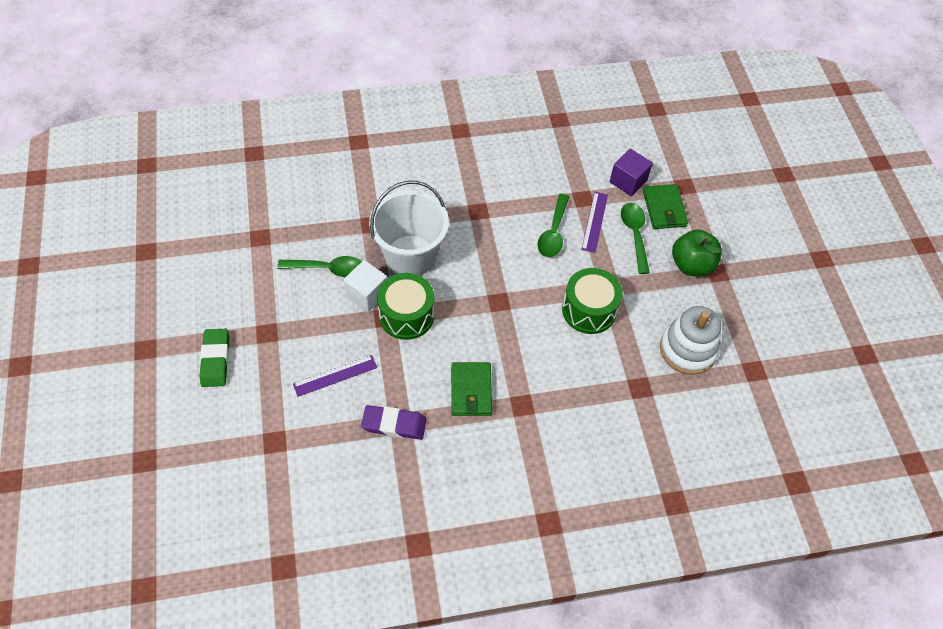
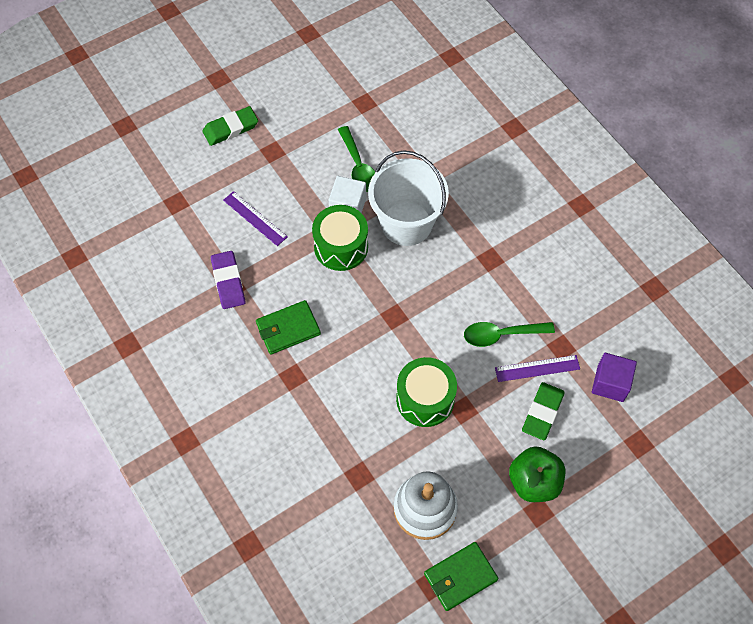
camera: 70 degrees right, 5 degrees up
(635, 234) = (542, 412): green spoon -> green eraser
(664, 209) = (594, 431): green wallet -> green wallet (460, 577)

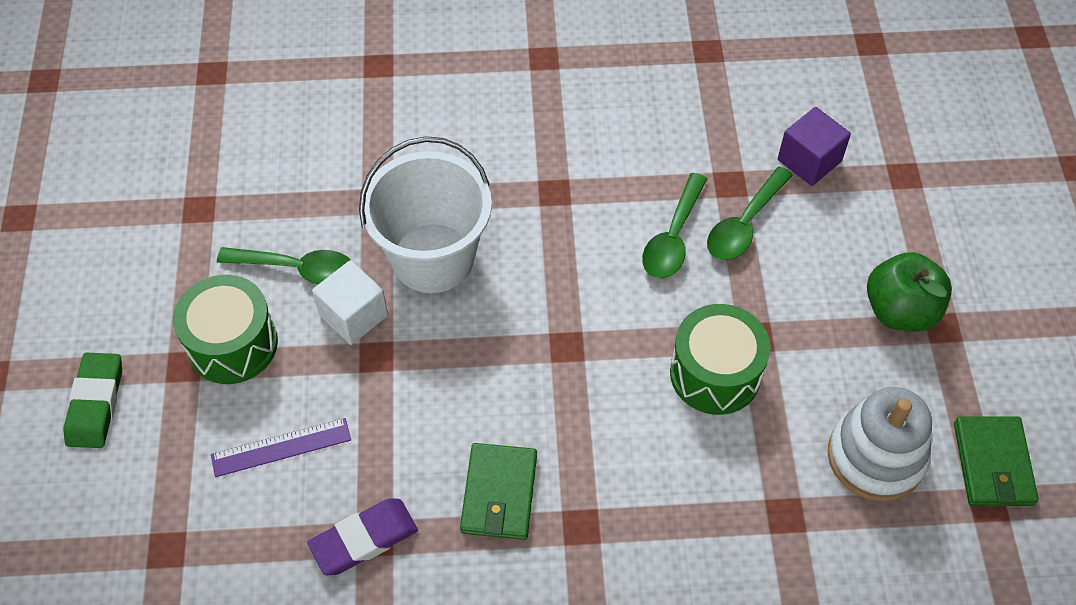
camera: 60 degrees left, 5 degrees down
(228, 282) = (364, 539): purple eraser -> purple eraser turned 45 degrees counterclockwise
(341, 247) = (412, 356): green drum -> green drum (232, 344)
(537, 368) = (744, 224): purple ruler -> green spoon
(542, 412) = (809, 251): green eraser -> none

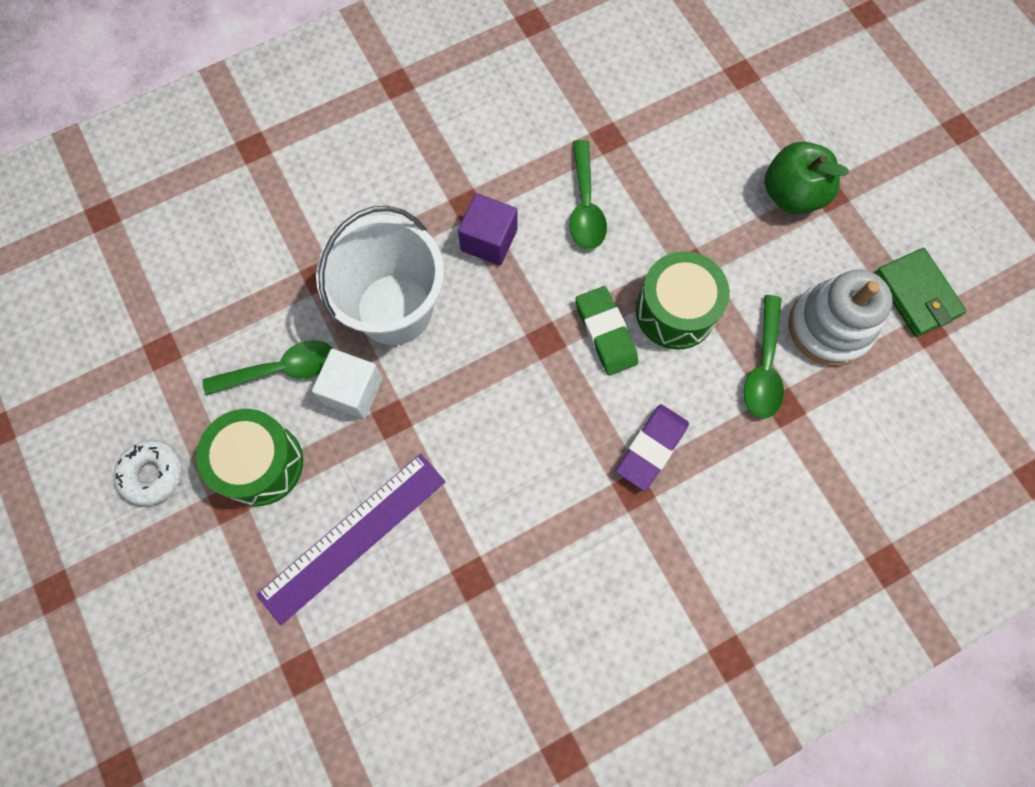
camera: 25 degrees left, 15 degrees up
(96, 403) = (167, 572): green eraser -> green eraser (605, 333)
(131, 311) = (153, 474): none -> white donut
(281, 447) = (353, 537): purple ruler -> purple ruler, size x1.66
(364, 539) = (465, 584): purple eraser -> purple eraser (651, 448)
(499, 494) = (555, 493): green wallet -> none
(744, 224) = (636, 169): green spoon -> green spoon (763, 367)
(809, 160) = (661, 91): purple cube -> purple cube (489, 240)

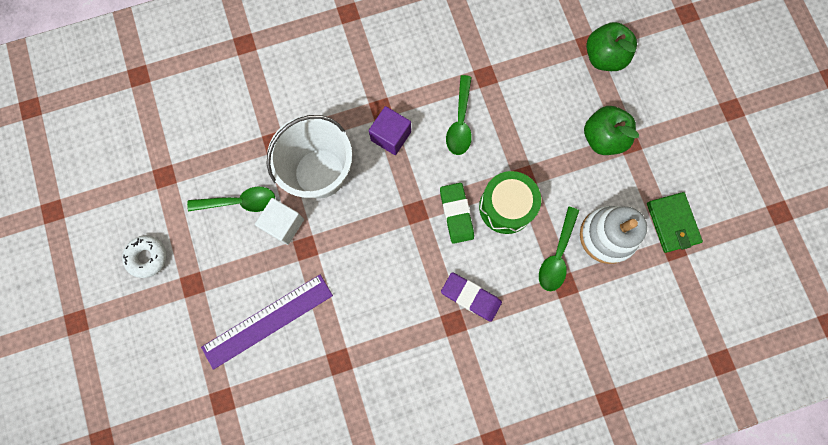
camera: 10 degrees right, 5 degrees up
(260, 463) = (216, 262): green drum -> none
(651, 448) = (471, 297): purple eraser -> purple eraser turned 75 degrees clockwise
(768, 87) = (604, 57): none -> green apple

